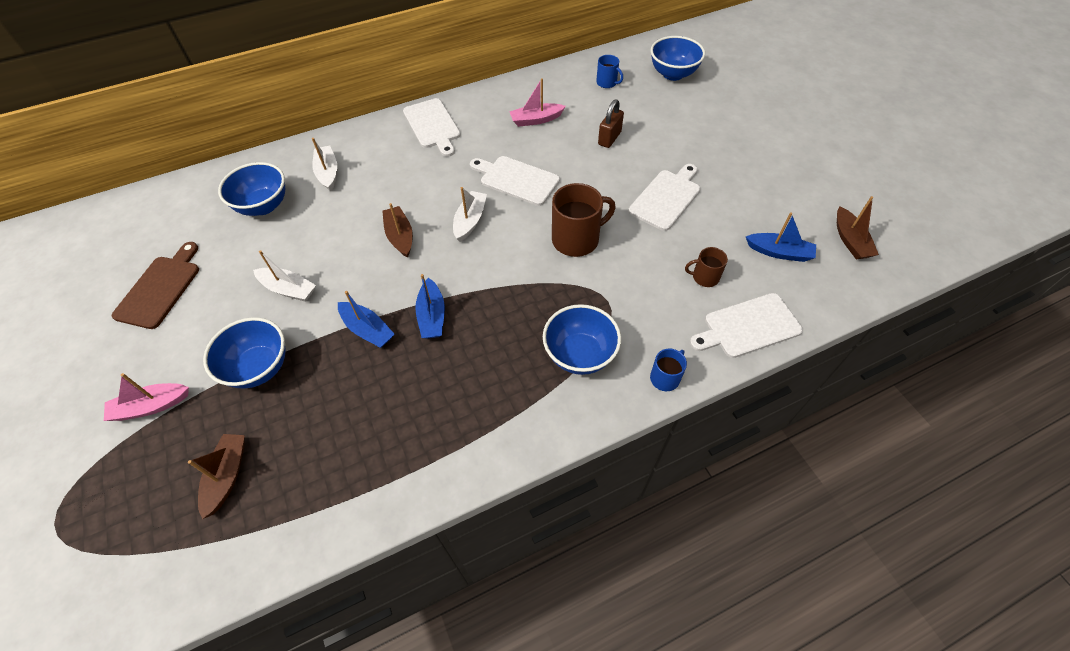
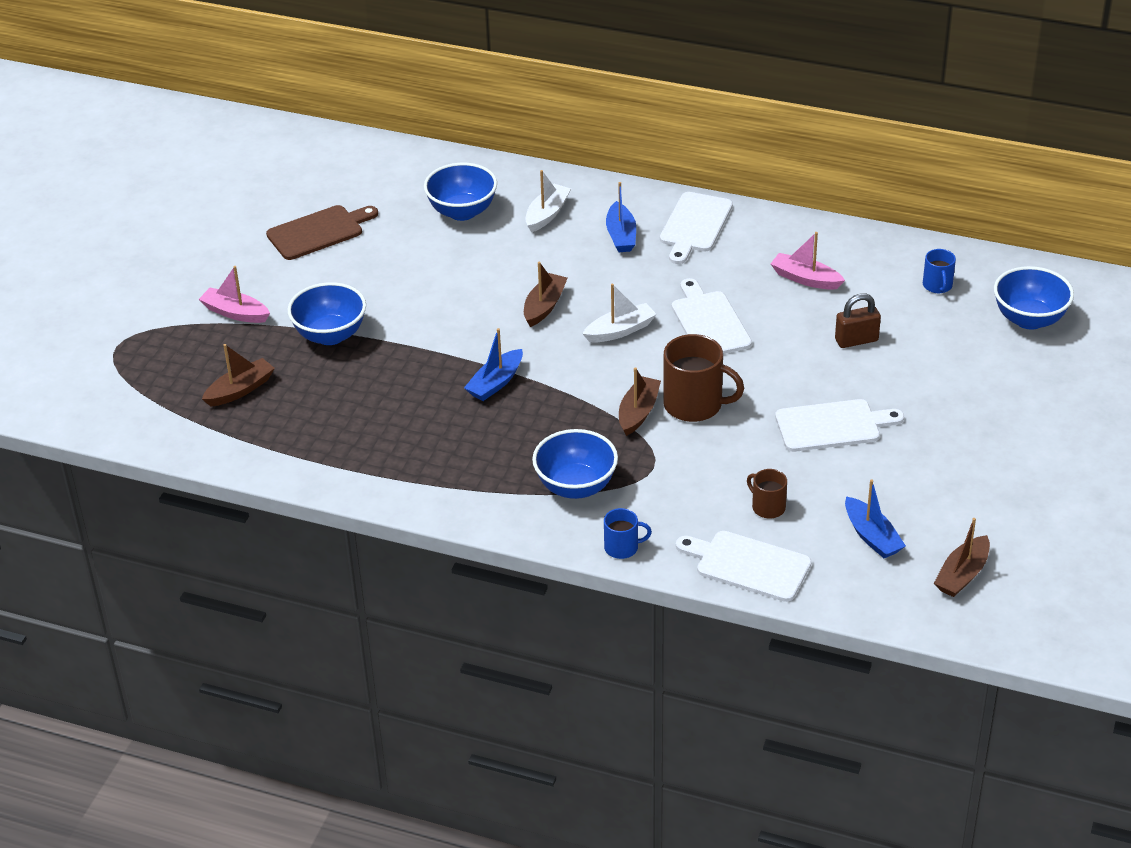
camera: 45 degrees right, 15 degrees down
(288, 289) = (410, 292): white boat -> none
(367, 330) = (435, 360): blue boat -> blue boat (621, 236)
(550, 269) = (638, 412): none -> brown boat

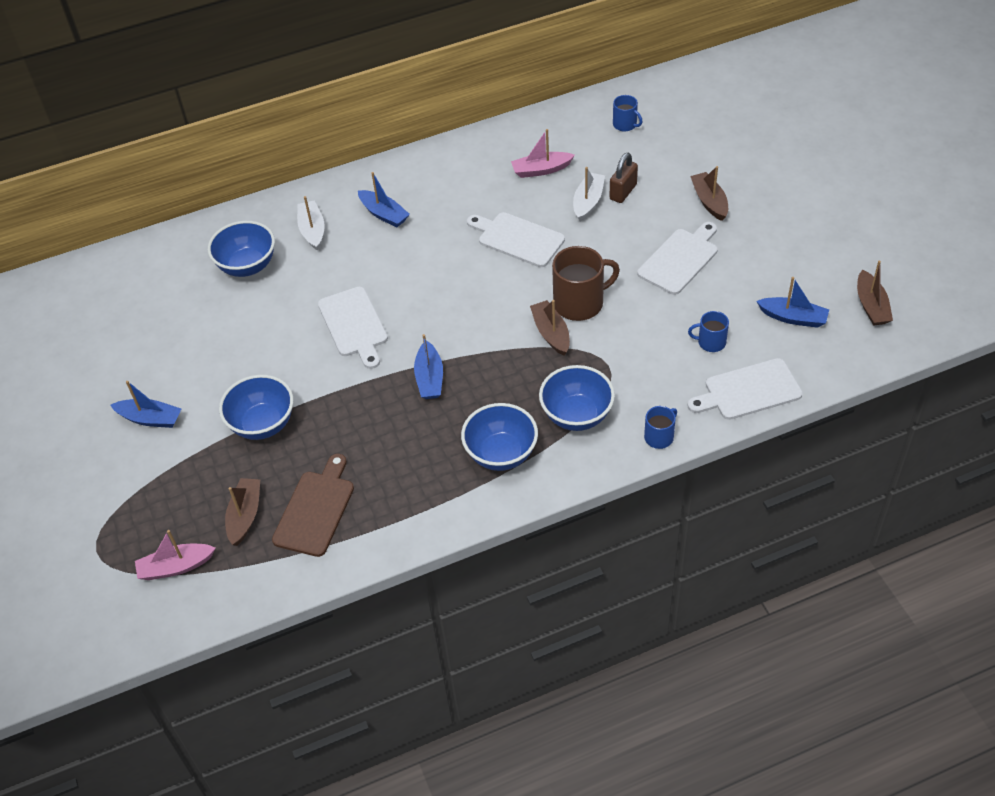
camera: 40 degrees left, 10 degrees up
(235, 313) = (164, 457): pink boat -> pink boat (175, 567)
(257, 280) = (150, 419): none -> blue boat
(319, 232) = (154, 350): brown cutting board -> brown cutting board (316, 509)
(544, 306) = (394, 299): brown boat -> brown boat (709, 201)
(620, 330) = (467, 283): white boat -> white boat (588, 202)
(694, 225) = (425, 176): white cutting board -> white cutting board (354, 325)
(767, 507) = (711, 342): brown mug -> blue mug
(1029, 319) = (703, 113): blue bowl -> blue bowl (501, 454)

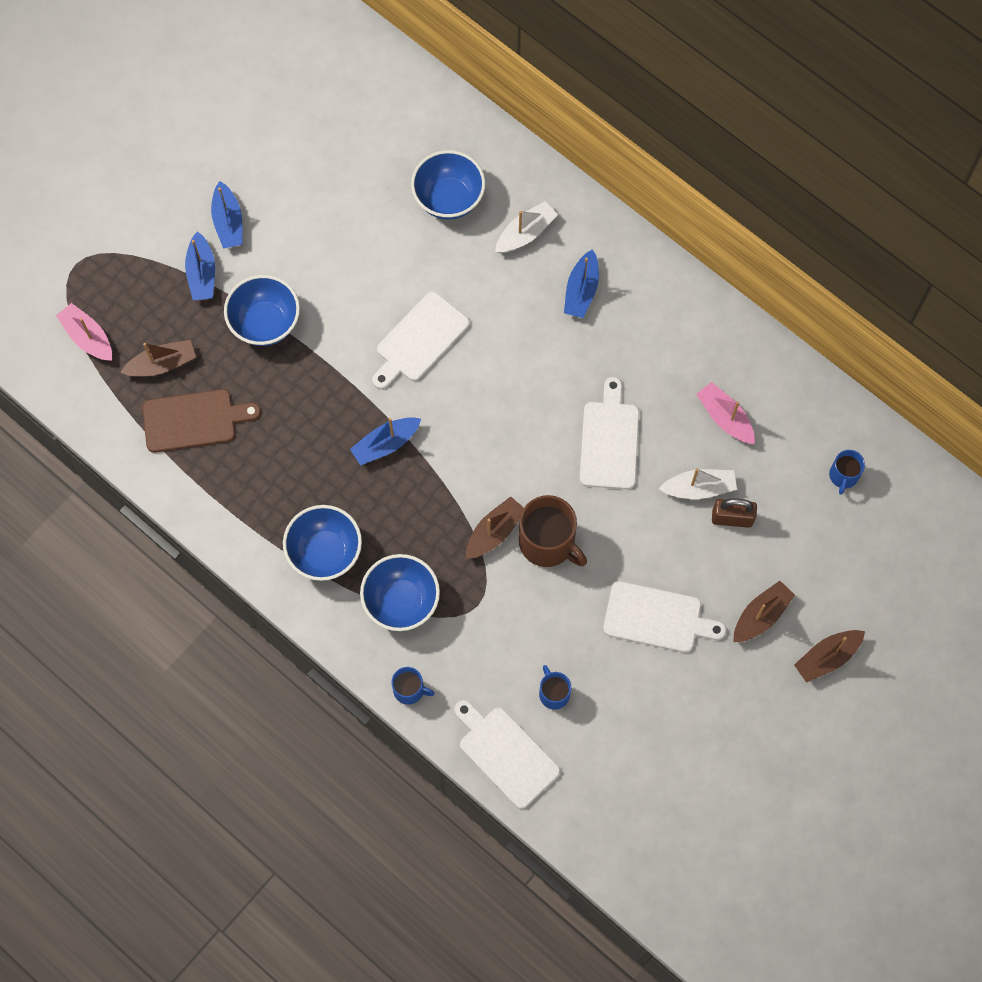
camera: 60 degrees right, 20 degrees up
(793, 318) = (626, 764): blue boat -> blue boat (202, 274)
(871, 306) = (681, 840): brown boat -> brown boat (827, 657)

